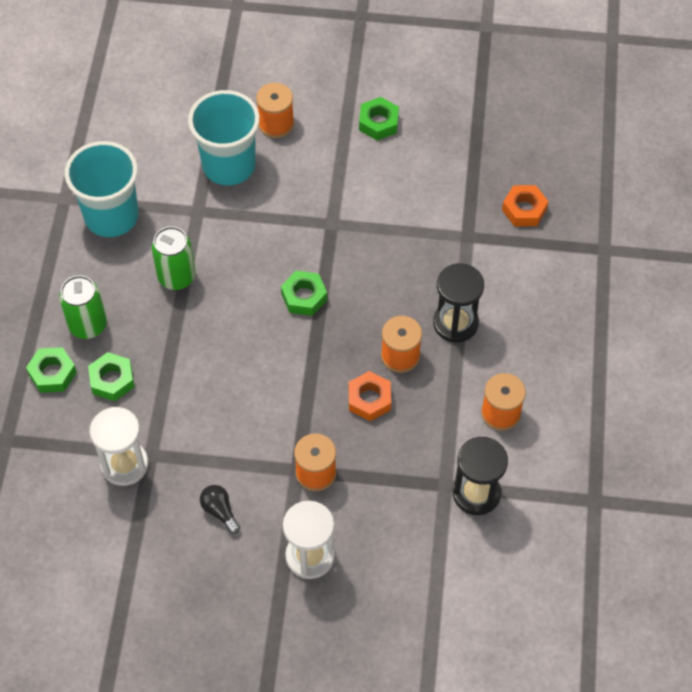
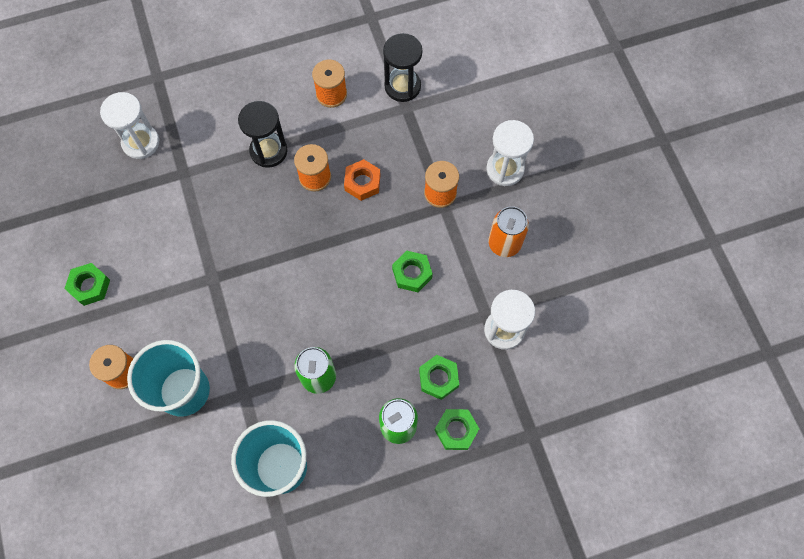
camera: 115 degrees left, 10 degrees up
(220, 511) = (504, 243): black light bulb -> orange can
(304, 297) = (293, 268): green nut -> green nut (412, 273)
(524, 210) = (141, 142): orange nut -> white hourglass

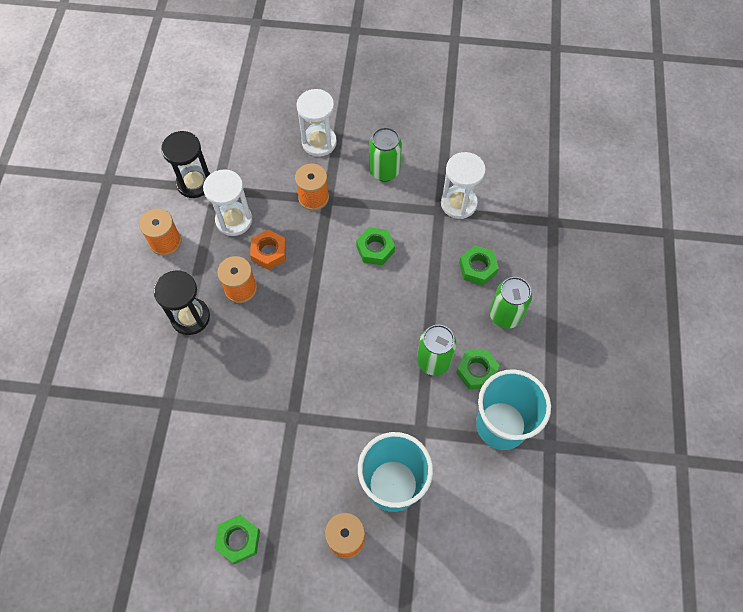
camera: 65 degrees left, 5 degrees down
(141, 142) = (108, 432): white hourglass -> white hourglass (234, 220)
(456, 430) = (527, 273): green nut -> green nut (476, 371)
(504, 243) = (384, 171): orange can -> green can

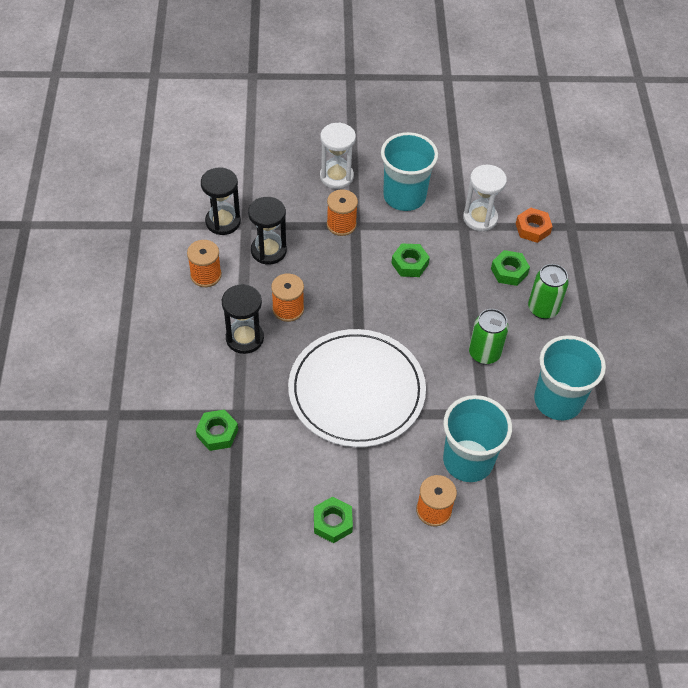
camera: 10 degrees left, 10 degrees down
(234, 220) = (268, 251): white hourglass -> black hourglass
(269, 252) = (308, 275): orange nut -> orange nut (532, 228)
(292, 390) = (356, 390): none -> white plate
(384, 171) = (404, 196): green can -> turquoise cup
(476, 371) = (526, 358): green nut -> green nut (217, 433)

